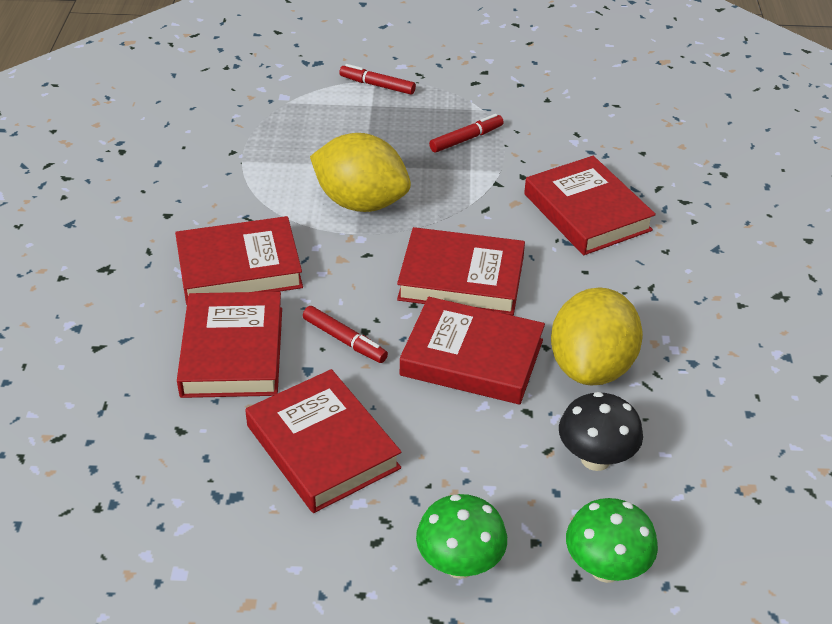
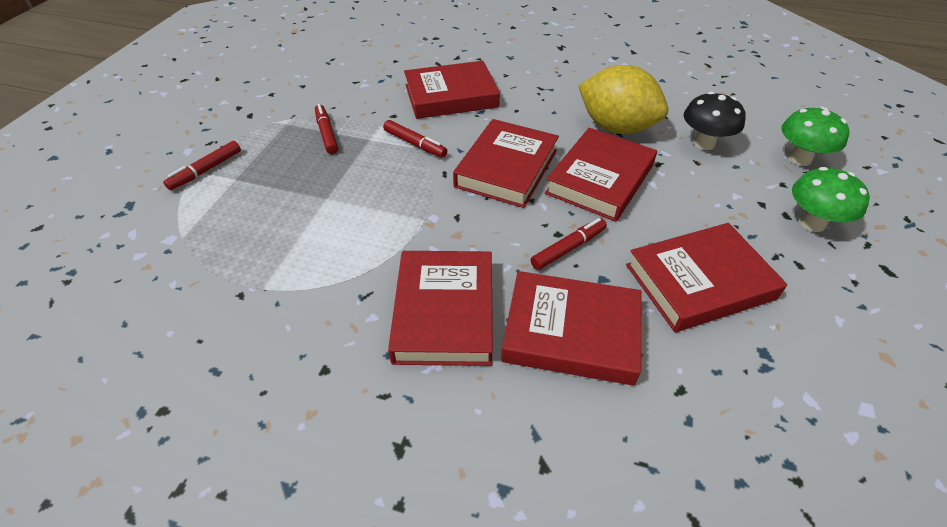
camera: 75 degrees left, 5 degrees up
(361, 203) = (382, 209): yellow lemon -> none
(476, 203) = (415, 144): none -> red marker

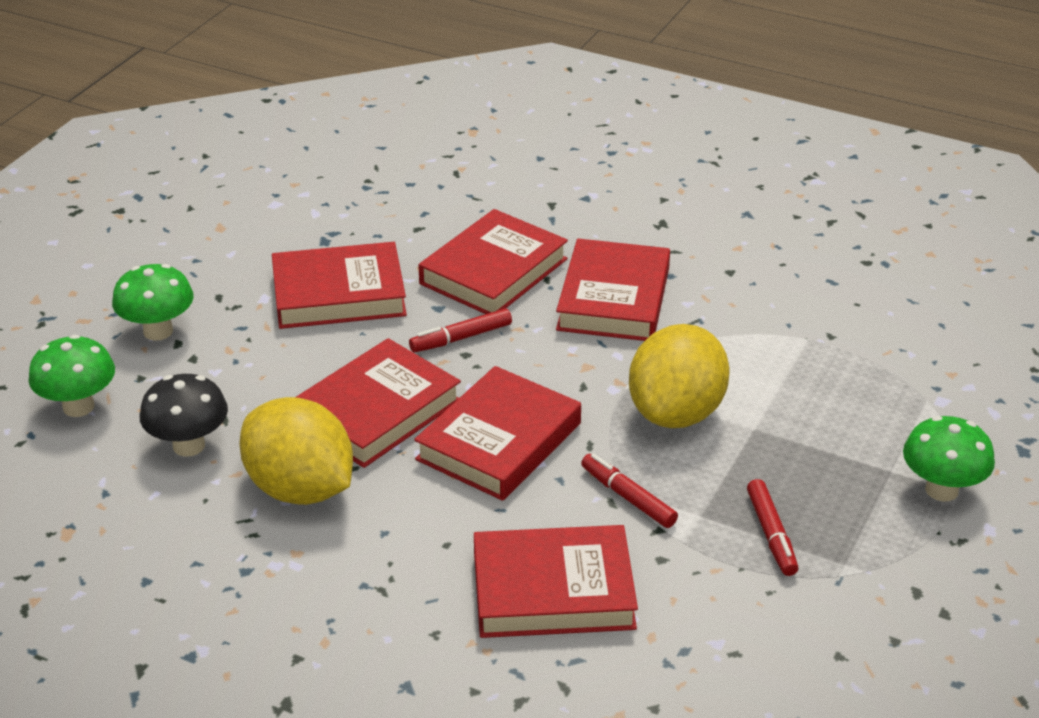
camera: 170 degrees left, 10 degrees down
(206, 170) = (941, 490): red marker -> green mushroom
(384, 203) = (676, 413): none -> yellow lemon
(571, 332) = (493, 271): red book -> red book turned 75 degrees counterclockwise

